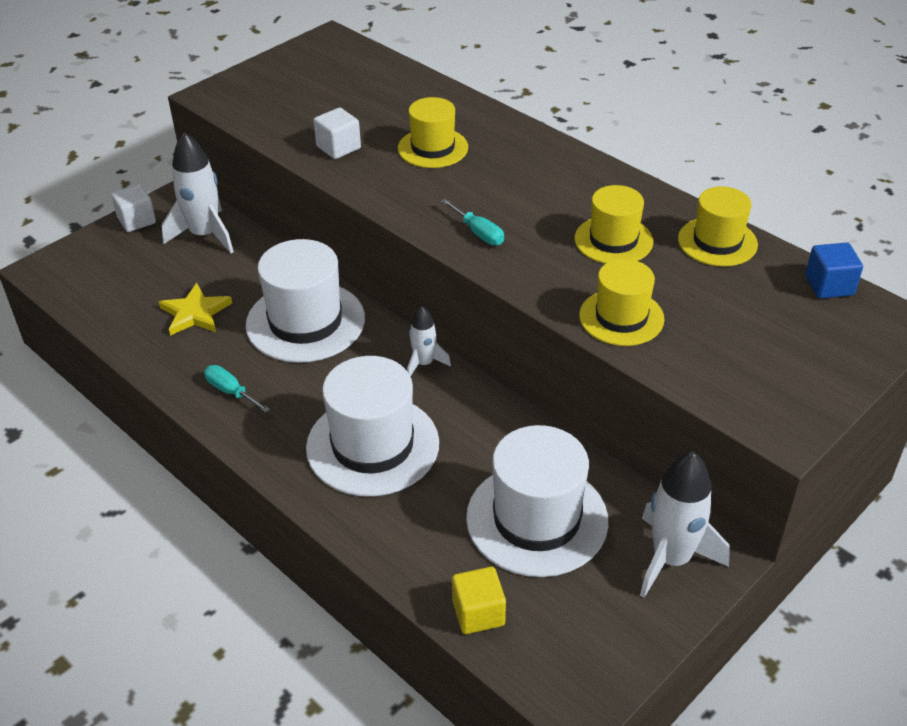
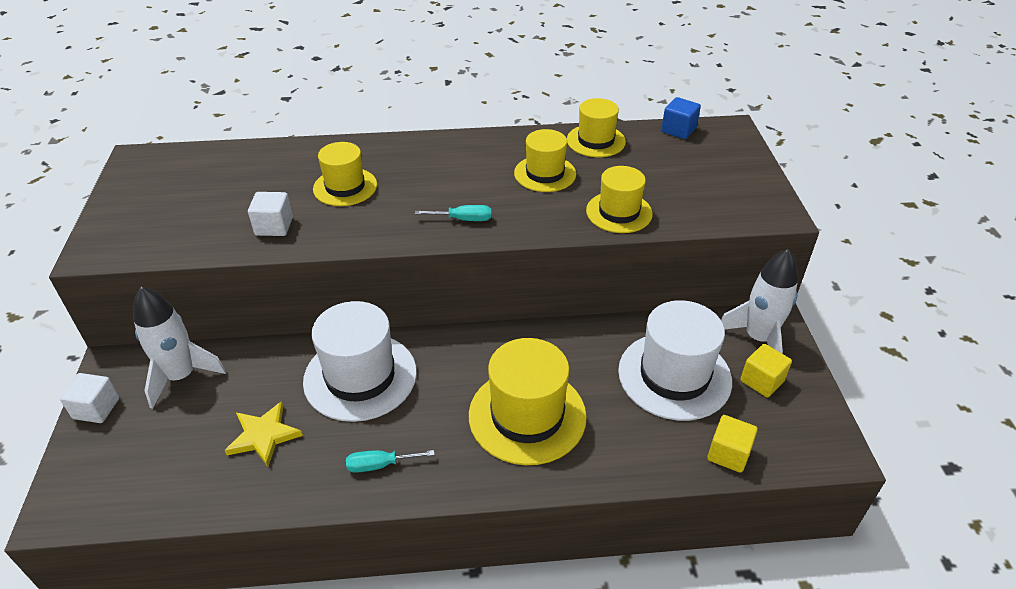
camera: 50 degrees left, 0 degrees up
(372, 445) = (527, 415): white hat -> yellow hat
(424, 363) = (479, 341): white rocket -> none
(609, 592) = (762, 381): none -> yellow cube

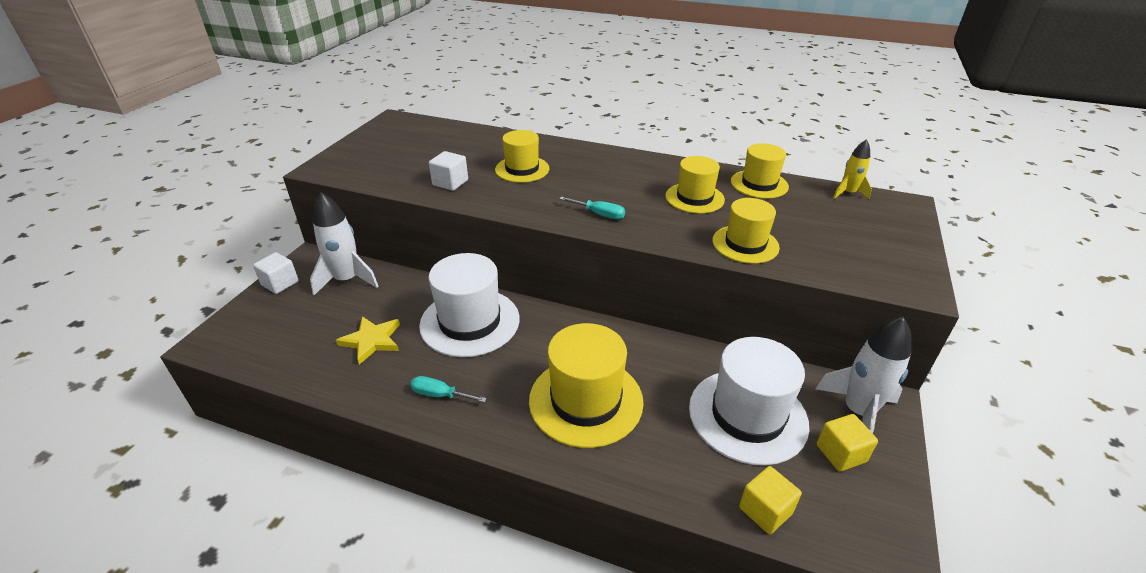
camera: 25 degrees right, 5 degrees down
(678, 130) = (848, 193): blue cube -> yellow rocket

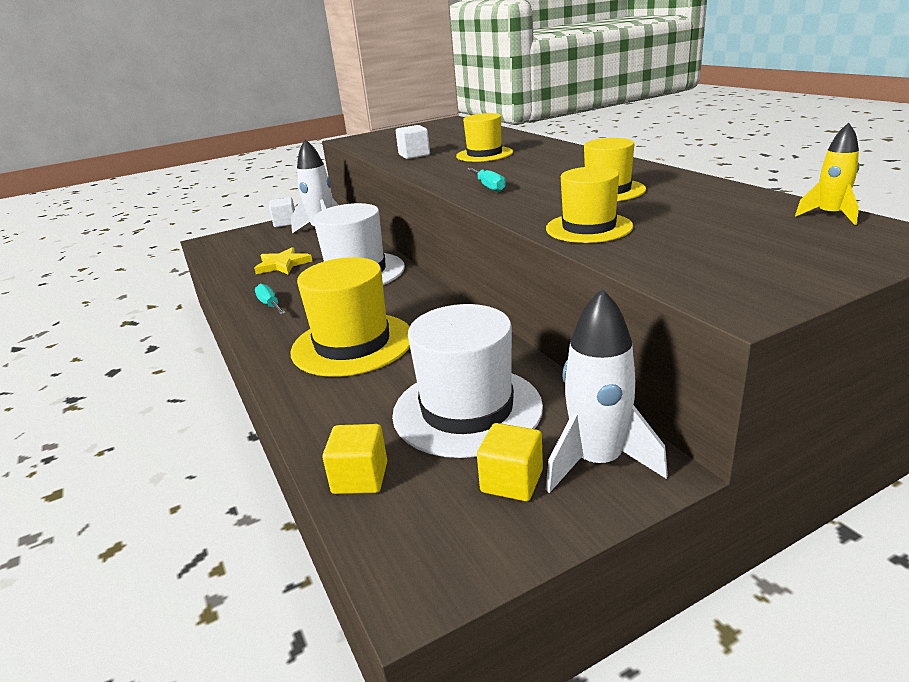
camera: 45 degrees right, 10 degrees down
(759, 184) = (711, 192): yellow hat -> none

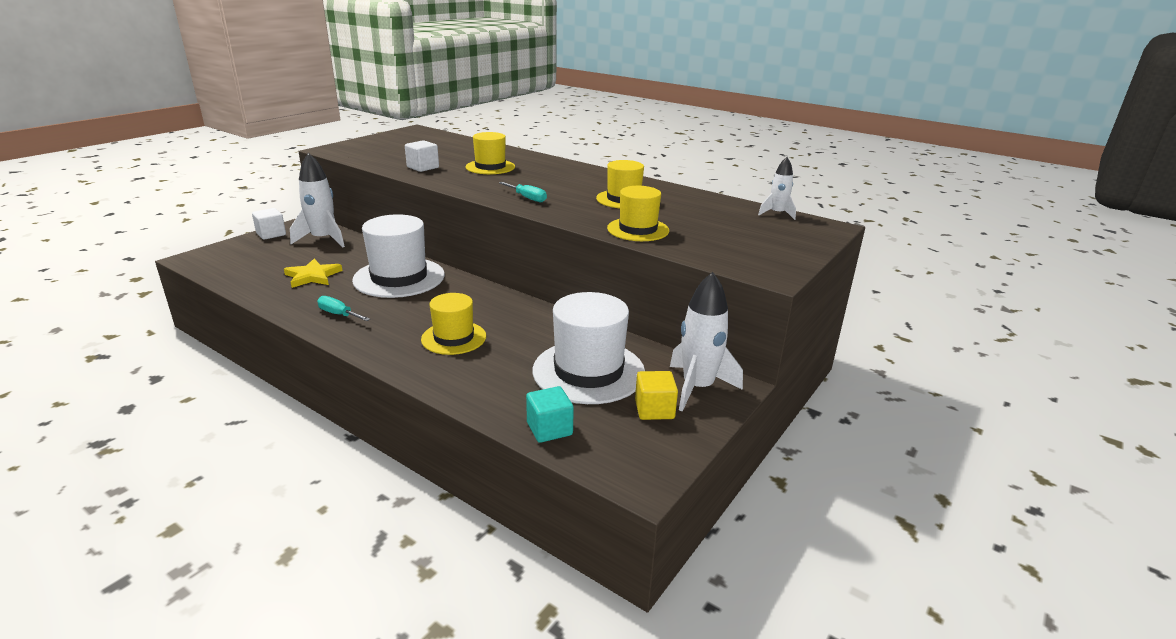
camera: 30 degrees left, 0 degrees up
(352, 344) = (454, 338): yellow hat -> yellow hat, size x0.61
(360, 478) = (549, 429): yellow cube -> turquoise cube
(829, 215) = (777, 214): yellow rocket -> white rocket

